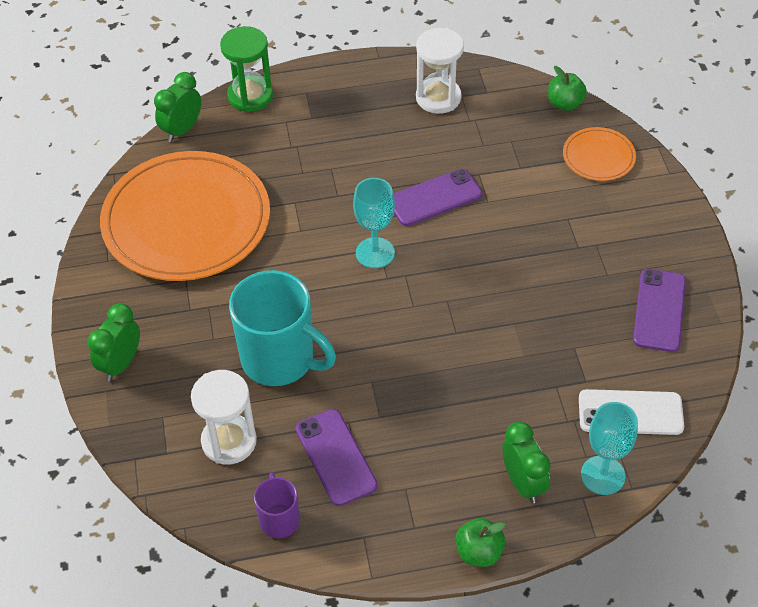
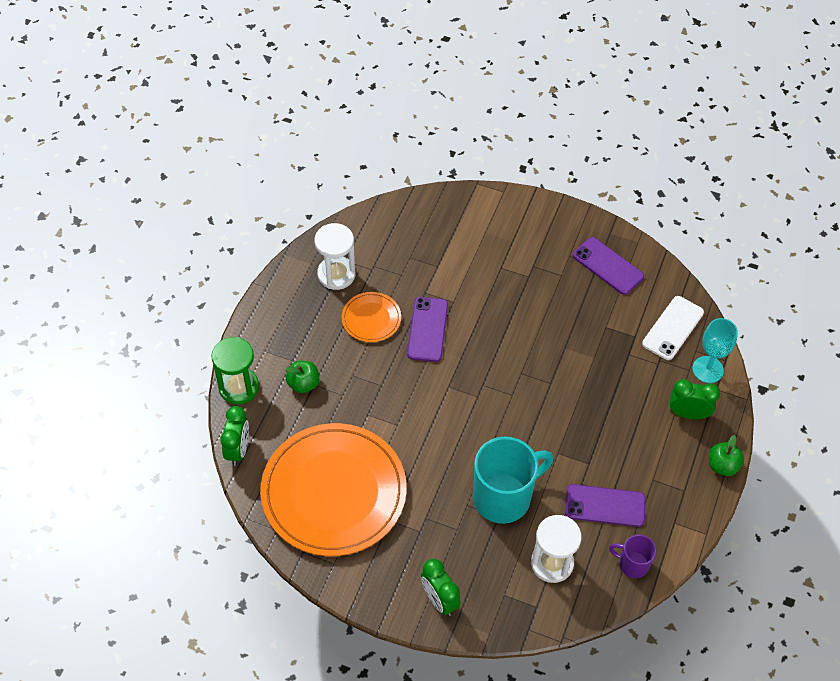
camera: 60 degrees left, 5 degrees up
(182, 130) = (238, 450): green clock -> green clock turned 150 degrees counterclockwise
(375, 253) = (451, 391): turquoise goblet -> none
(565, 104) = (400, 208): green apple -> green apple (303, 384)
(598, 157) = (461, 219): orange plate -> orange plate (371, 319)

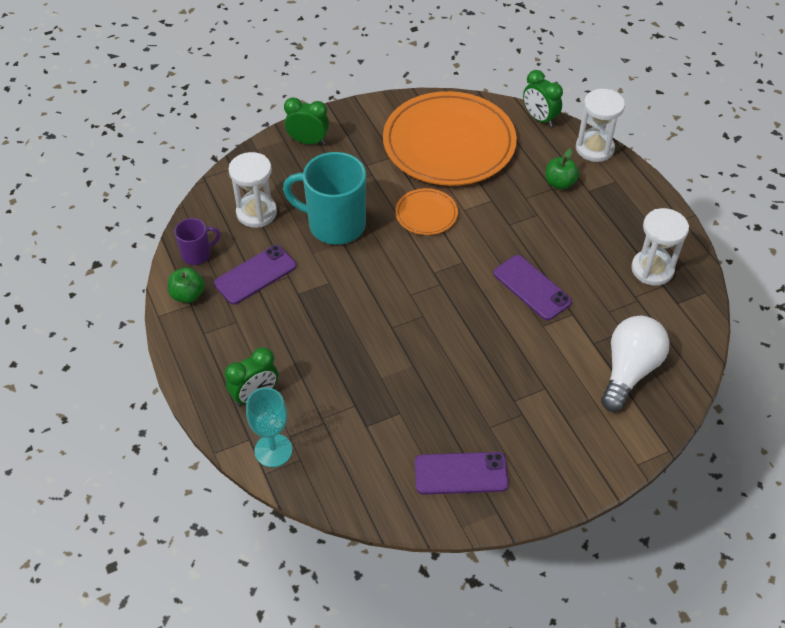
camera: 135 degrees right, 5 degrees down
(239, 387) = (594, 148): green hourglass -> white hourglass
(371, 319) = (581, 260): orange plate -> orange plate (426, 214)
(440, 235) = (629, 371): none -> white light bulb
(504, 497) = (335, 224): turquoise mug -> turquoise mug turned 90 degrees clockwise
(673, 328) = (341, 463): white phone -> none
(722, 465) = (188, 376): green apple -> green apple (188, 295)

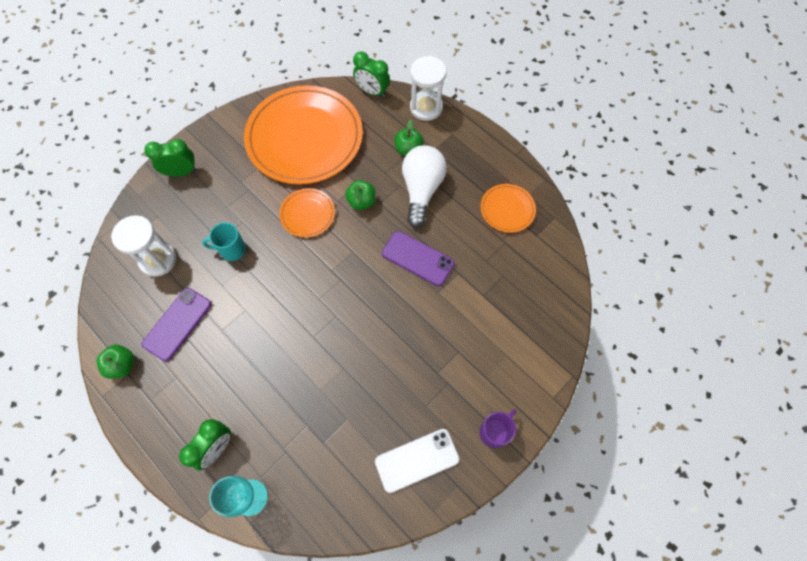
camera: 20 degrees left, 15 degrees up
(197, 254) = (117, 320): purple mug -> purple mug (494, 432)
(335, 224) = (232, 250): turquoise mug -> turquoise mug, size x0.51
(461, 473) = (417, 460): purple phone -> white phone
(489, 218) = (361, 201): none -> green apple
(629, 371) = (519, 312): white light bulb -> white light bulb (421, 190)
(652, 269) = (507, 209): white hourglass -> orange plate

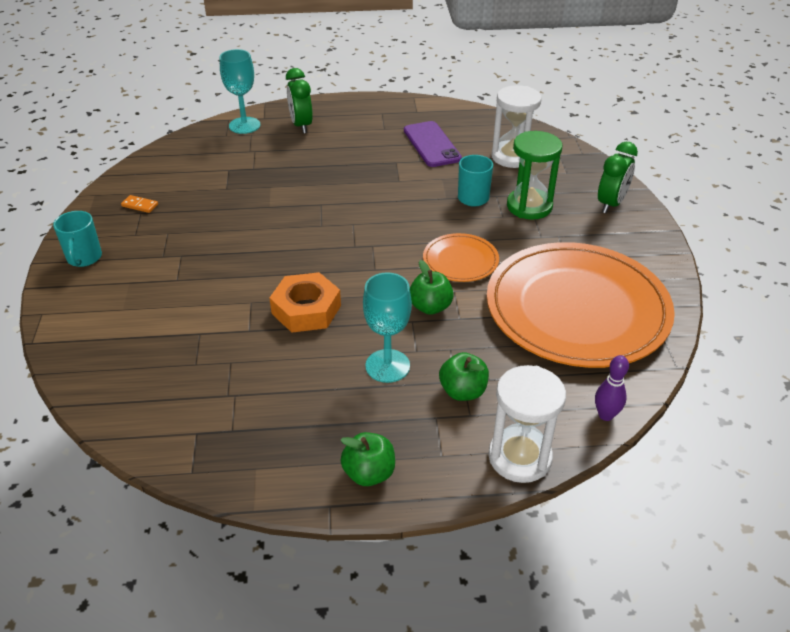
camera: 130 degrees right, 25 degrees down
(122, 365) = (428, 111): green apple -> green apple (369, 473)
(218, 213) = (529, 206): none -> green hourglass
(372, 91) = (605, 415): green clock -> purple bowling pin
(417, 460) = (140, 205): white phone -> orange domino
(418, 258) = (306, 309): purple phone -> orange nut
(421, 190) = (387, 366): white light bulb -> turquoise goblet
(494, 432) = (84, 258): purple mug -> turquoise mug
(507, 209) = (263, 429): orange plate -> none

